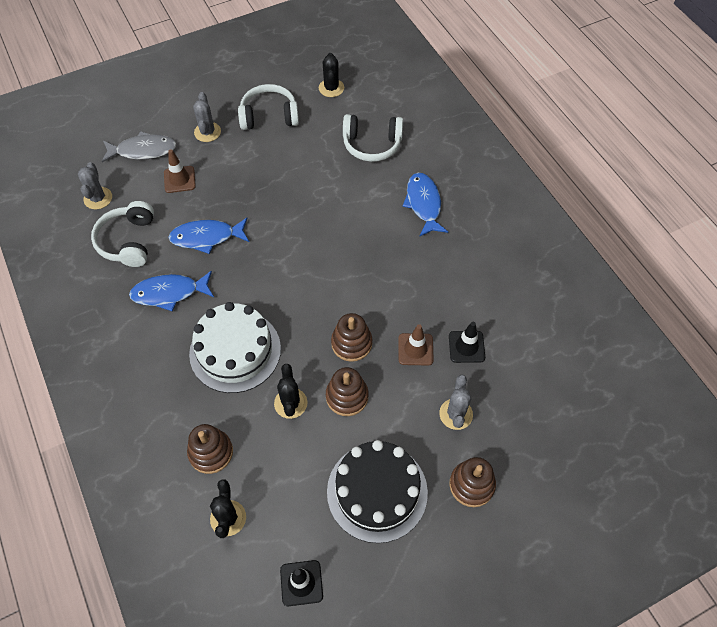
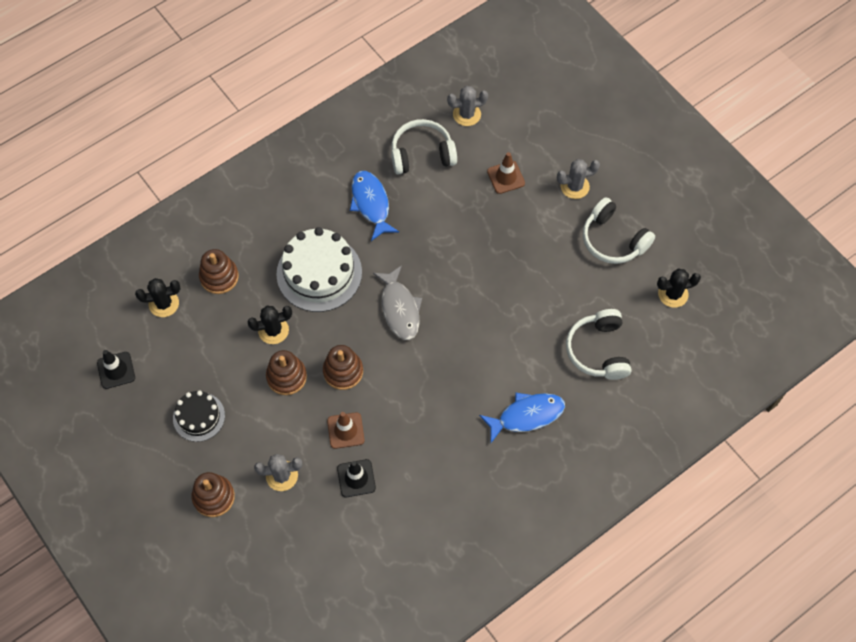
camera: 80 degrees right, 5 degrees up
(143, 150) = (535, 135): grey fish -> grey fish (399, 308)
(206, 237) = (440, 219): blue fish -> none
(269, 116) = (613, 240): white headphones -> white headphones turned 150 degrees clockwise
(377, 491) = (199, 417): black cake -> black cake, size x0.58

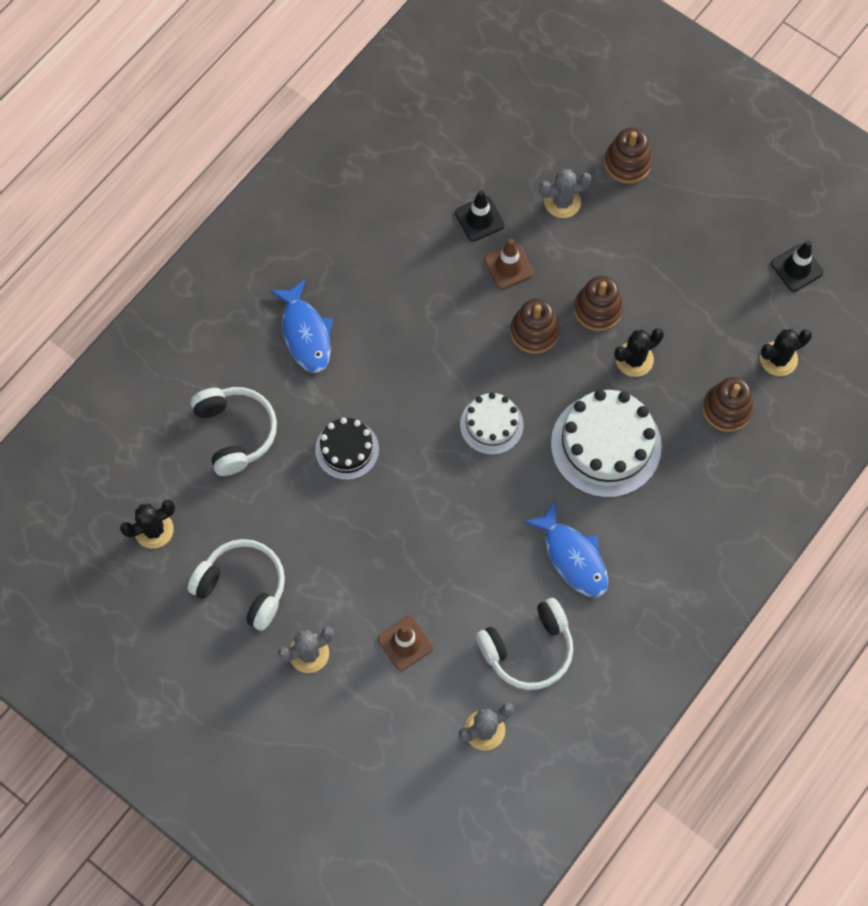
camera: 165 degrees right, 5 degrees up
(199, 417) = (679, 240): black cake -> black cake (347, 449)
(399, 308) = (491, 424): grey fish -> white cake
(526, 416) = (305, 333): blue fish -> blue fish turned 75 degrees counterclockwise

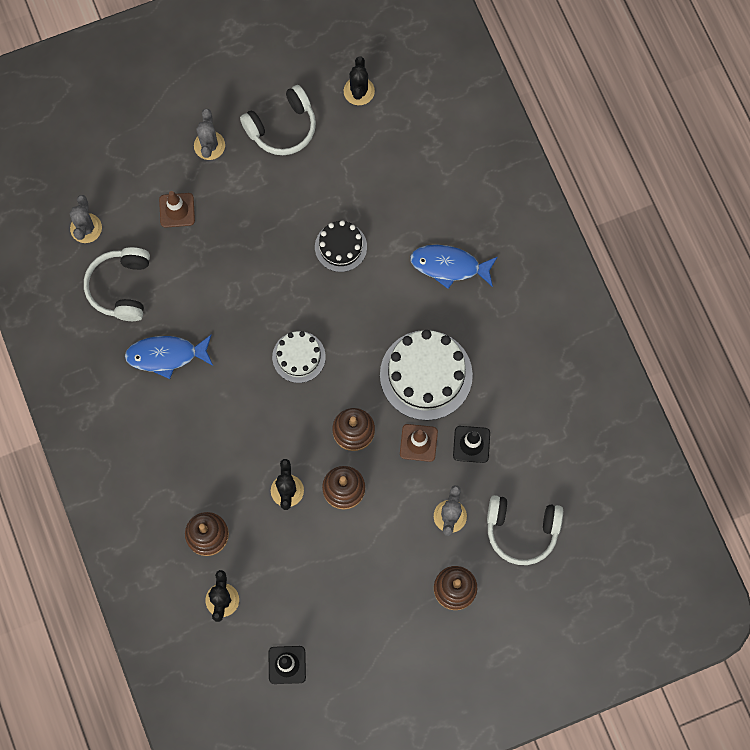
camera: 120 degrees right, 5 degrees up
(235, 432) = (399, 179): white headphones -> white headphones (521, 530)
(606, 445) = (233, 429): white cake -> white cake (426, 375)

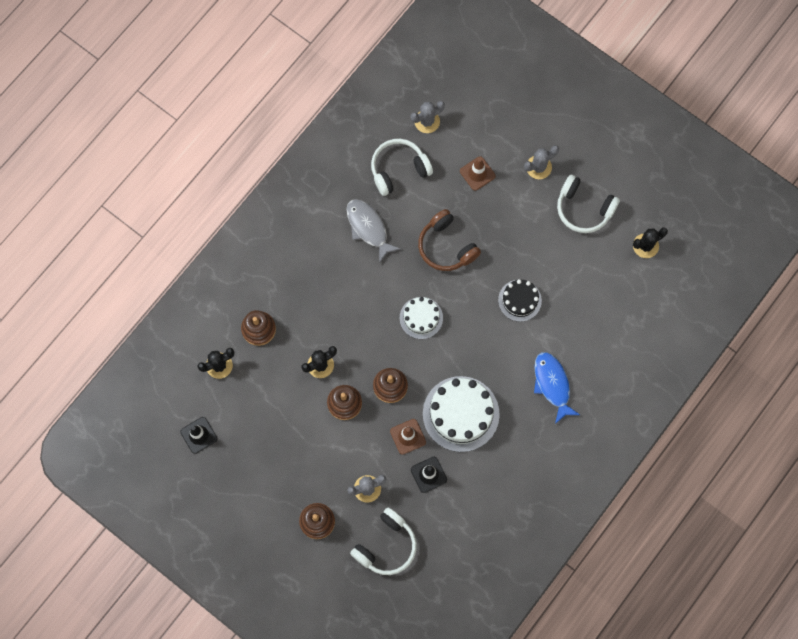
camera: 60 degrees right, 0 degrees up
(166, 355) = (368, 228): blue fish -> grey fish
(237, 287) = (446, 246): none -> brown headphones
(521, 530) = (386, 546): white headphones -> white headphones turned 120 degrees counterclockwise

